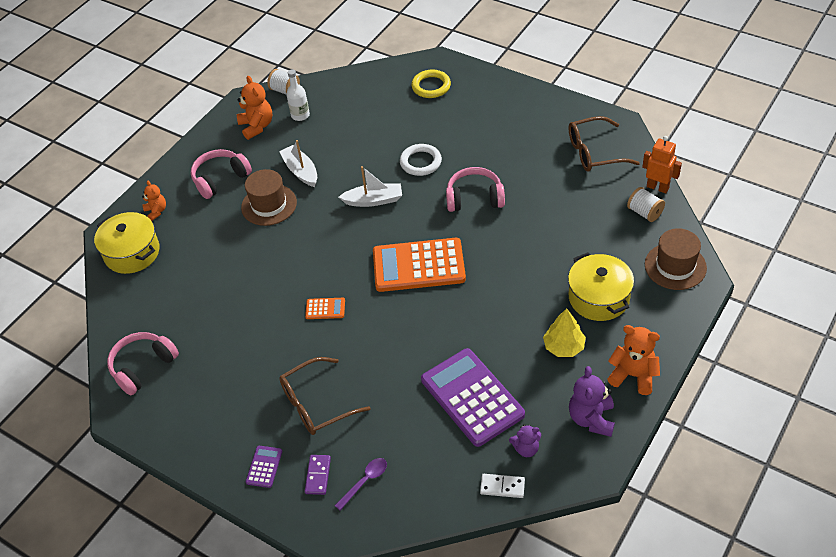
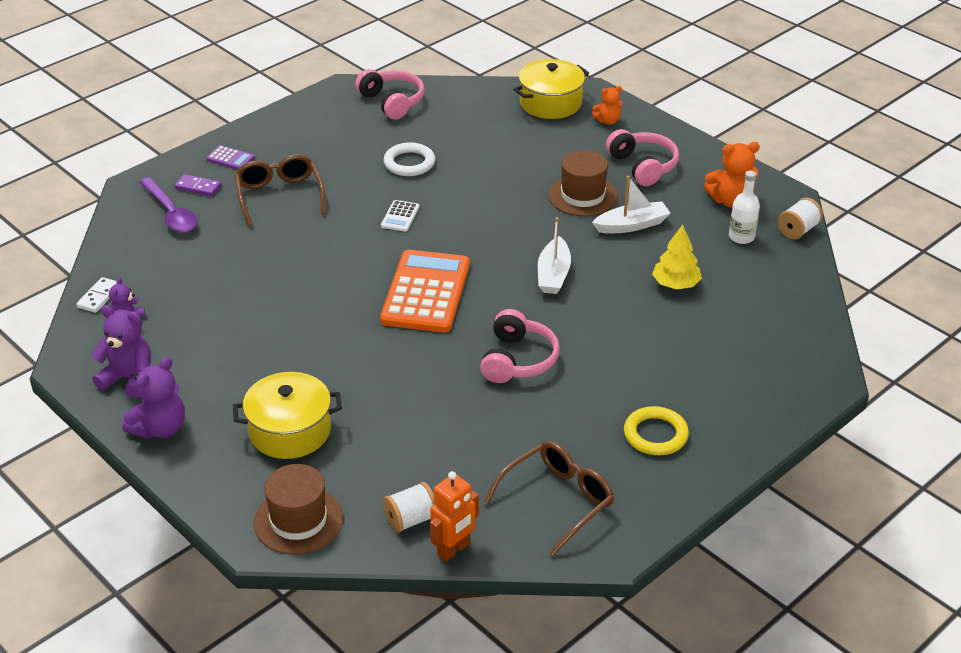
camera: 100 degrees right, 10 degrees down
(325, 309) = (400, 216): orange calculator -> white calculator
(365, 481) = (171, 213): purple spoon -> purple spoon, size x1.60
(420, 162) = (607, 325): white ring -> white ring (409, 163)
(431, 86) = (767, 363): yellow ring -> yellow ring (655, 435)
(472, 397) = (217, 298): purple calculator -> none
(564, 347) = (237, 382): yellow tree -> yellow tree (675, 284)
(594, 152) = (557, 500): brown glasses -> brown glasses turned 45 degrees clockwise
(633, 375) = (160, 428): orange teddy bear -> purple teddy bear

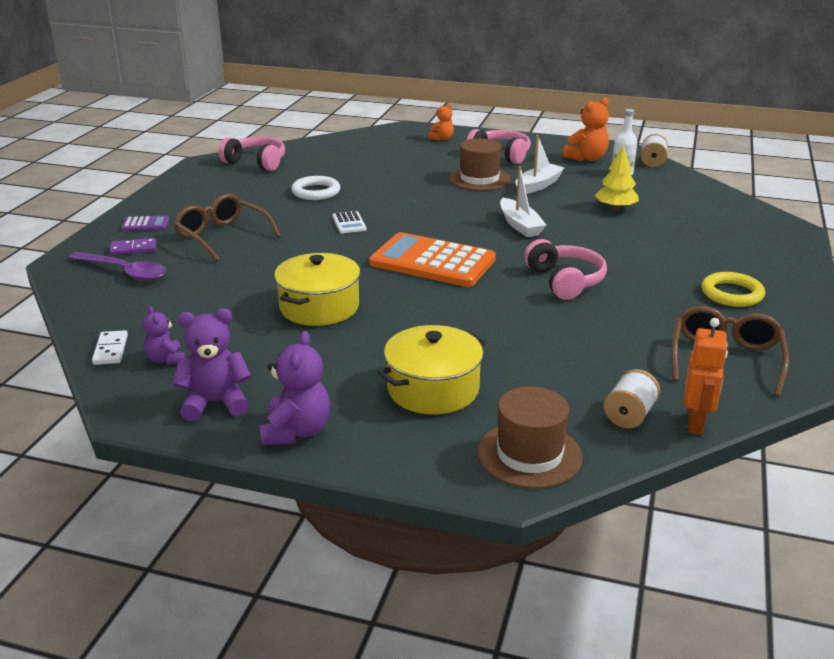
camera: 30 degrees left, 10 degrees down
(426, 292) = (432, 262): orange calculator -> orange calculator turned 45 degrees counterclockwise
(550, 103) = (386, 138): yellow pot -> yellow pot (319, 307)

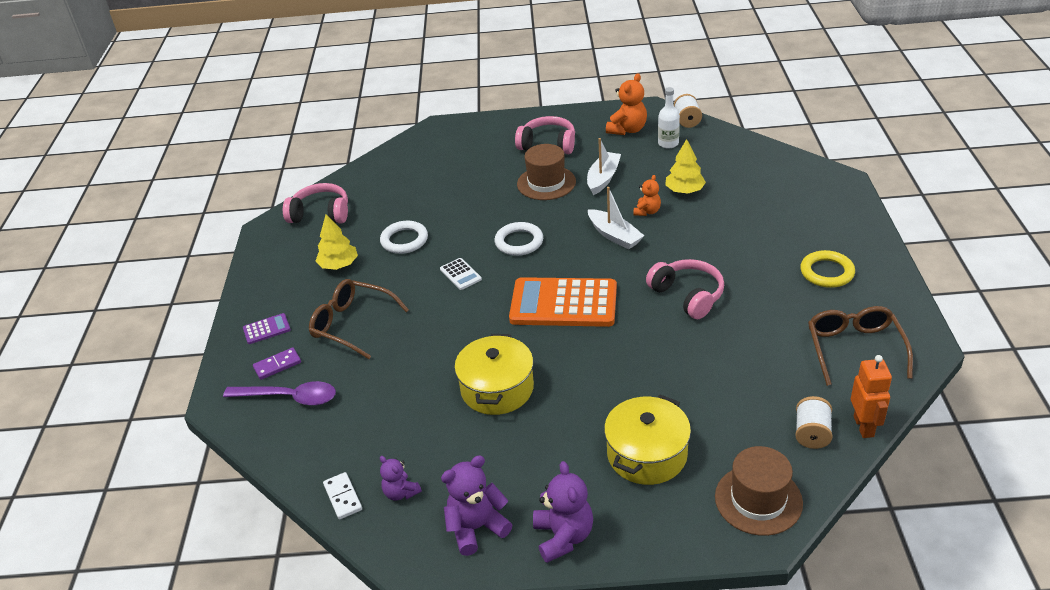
camera: 15 degrees left, 10 degrees up
(244, 196) = (339, 265): none -> yellow tree
(422, 212) = (519, 242): none -> white ring
(442, 139) = (481, 135): orange teddy bear -> orange teddy bear (647, 211)

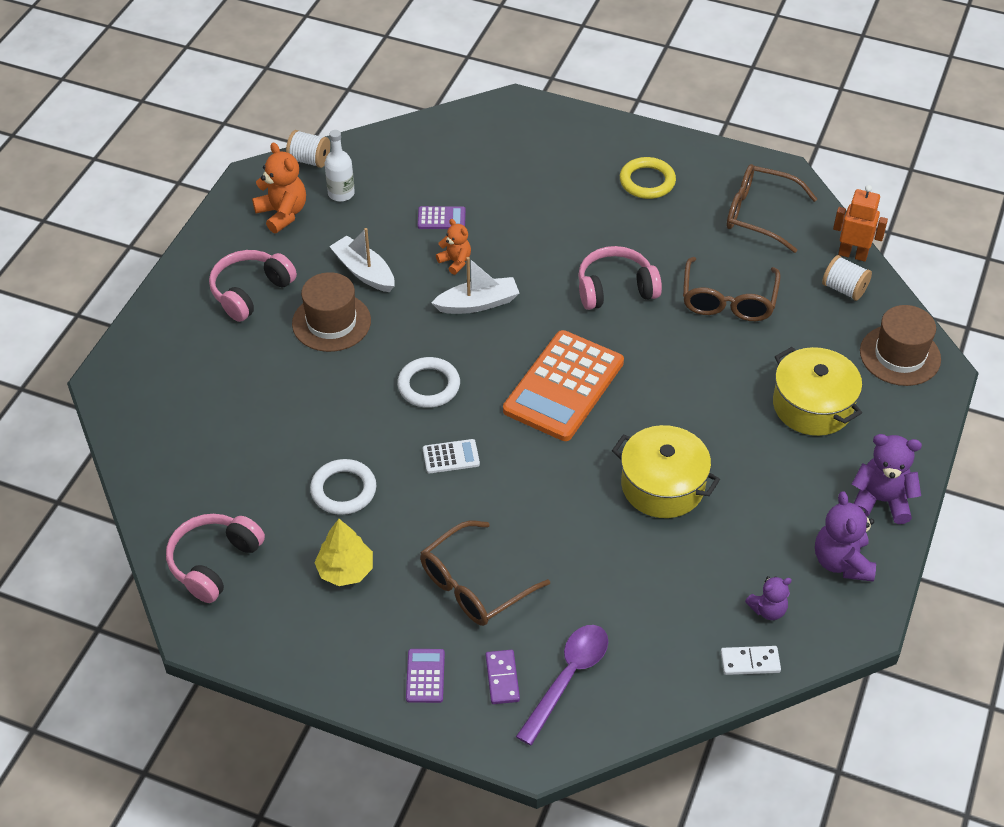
camera: 70 degrees left, 10 degrees up
(684, 191) = (441, 218): yellow tree -> purple calculator
(730, 362) = (728, 300): none -> brown glasses

